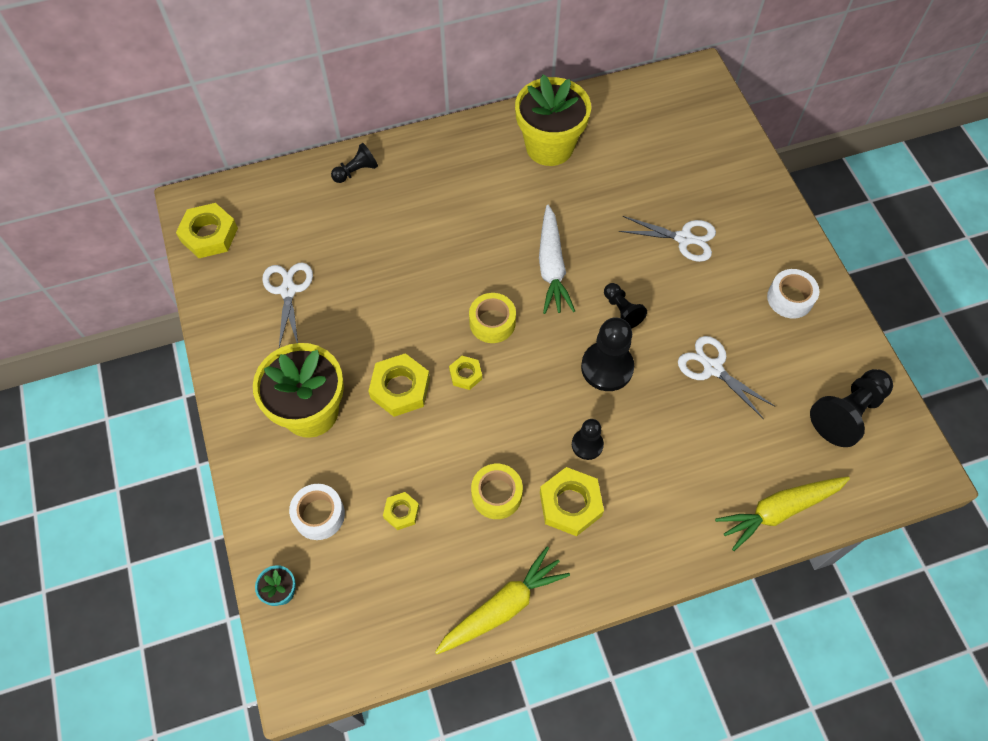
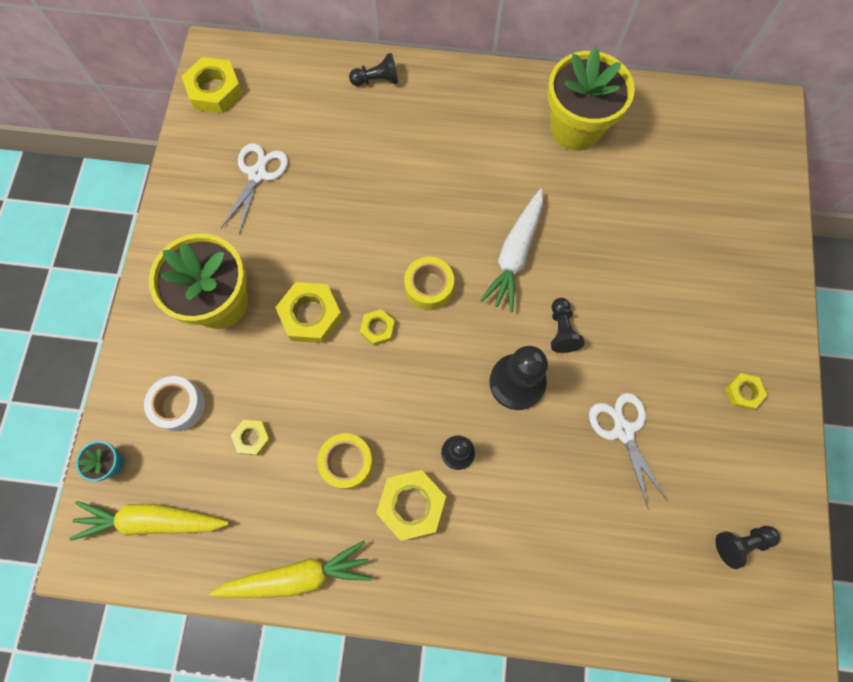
camera: 25 degrees right, 10 degrees up
(684, 238) = (664, 281): white scissors -> none
(779, 510) = (615, 612): yellow carrot -> yellow carrot (152, 520)
(790, 298) = (743, 392): white tape -> yellow nut
(847, 413) = (741, 543): black pawn -> black pawn, size x0.58

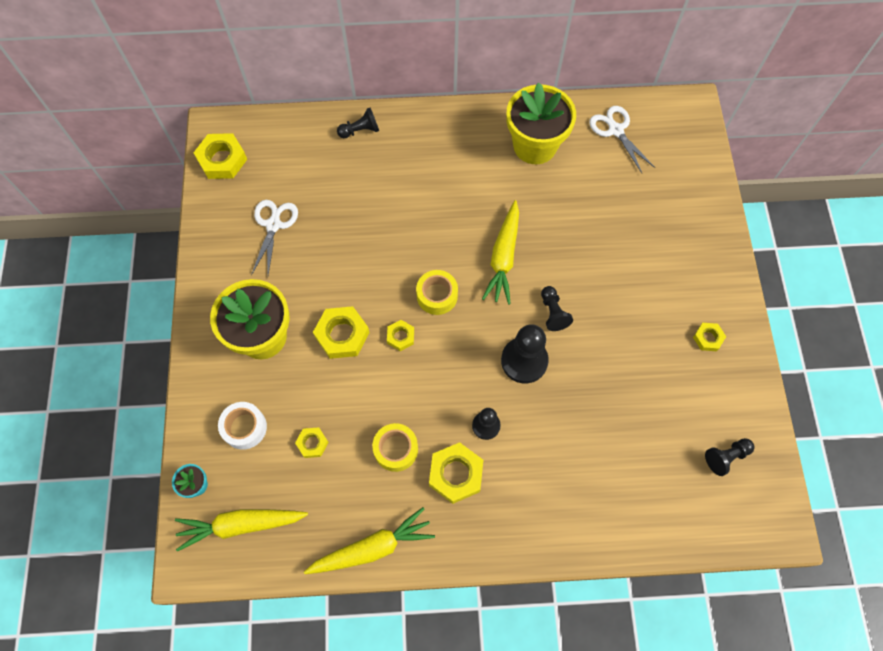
camera: 10 degrees left, 5 degrees down
(515, 254) = (503, 257): white carrot -> yellow carrot
(623, 431) = (617, 385): white scissors -> white scissors (615, 130)

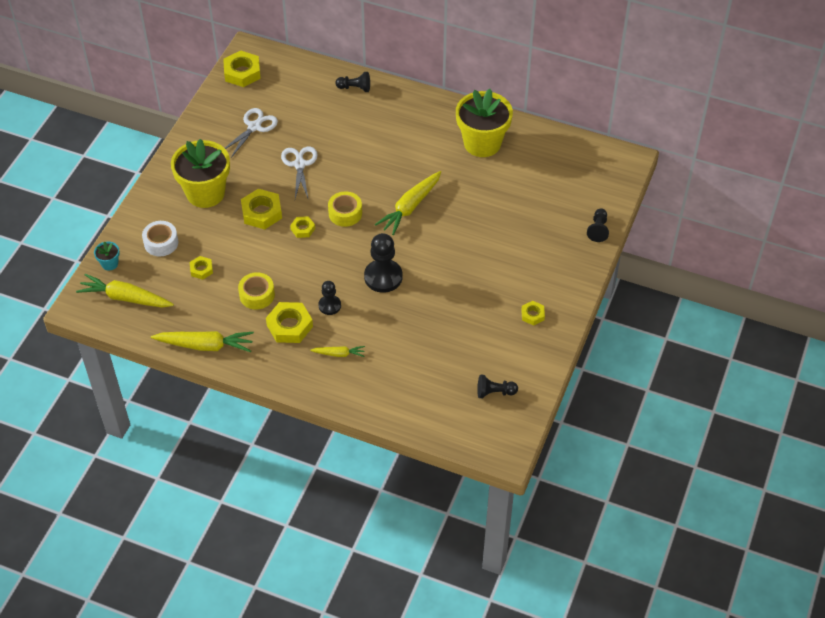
camera: 25 degrees right, 15 degrees down
(531, 486) = (339, 354): none -> yellow carrot
(553, 312) = (424, 255): black pawn -> black pawn (598, 230)
(615, 130) = (553, 155): white scissors -> white scissors (299, 164)

